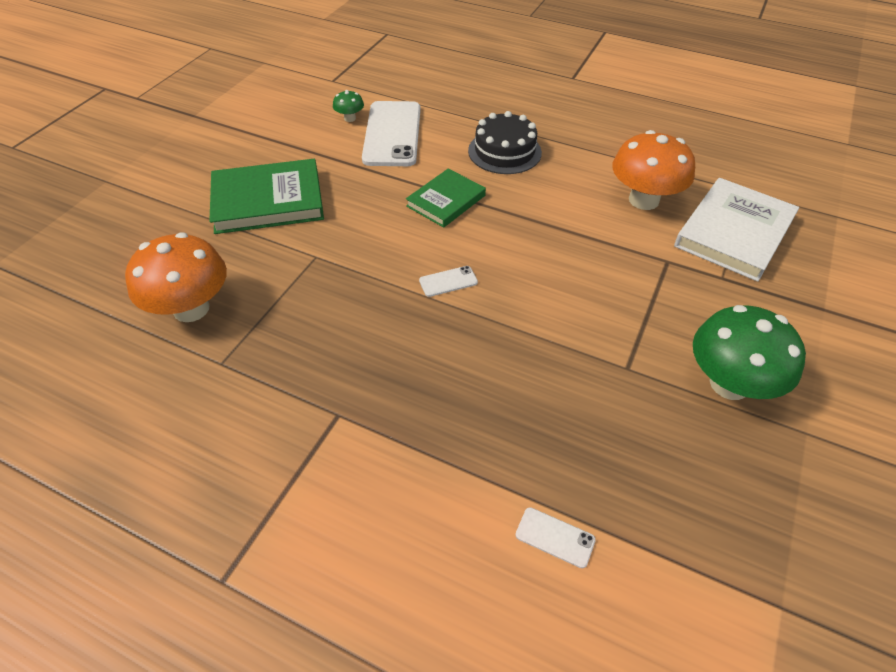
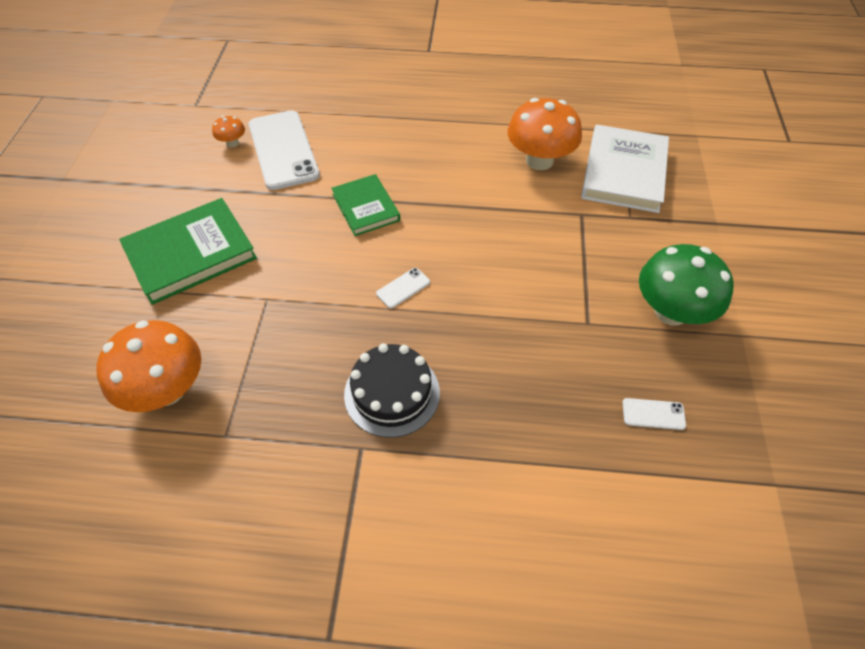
camera: 20 degrees left, 5 degrees up
(350, 118) = (232, 143): green mushroom -> orange mushroom
(446, 201) = (366, 207): green book -> green book turned 45 degrees counterclockwise
(504, 151) = (398, 143): black cake -> black cake (392, 393)
(555, 537) = (590, 492): white phone -> white phone (653, 414)

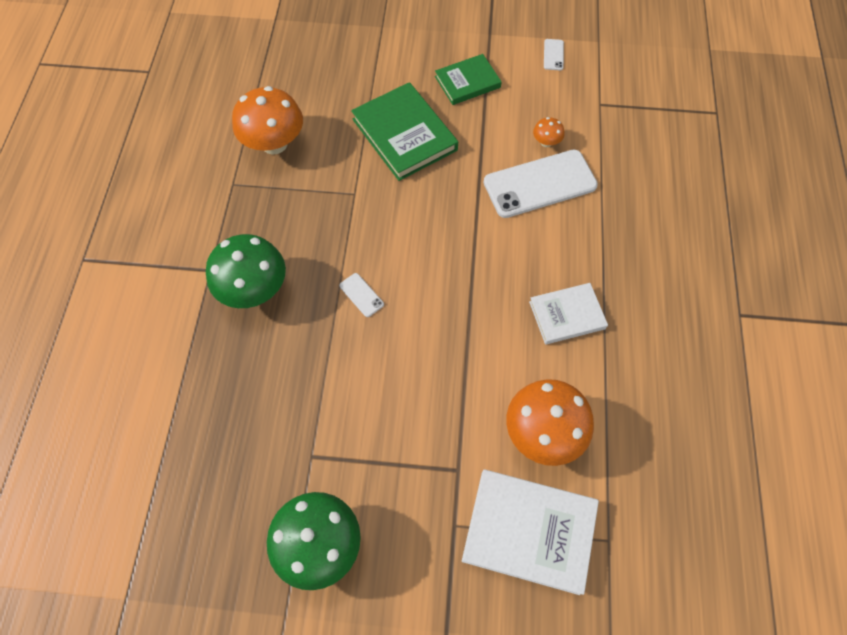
camera: 90 degrees right, 10 degrees up
(366, 207) = (462, 260): green book -> green book (467, 82)
(392, 393) = (254, 289): black cake -> green mushroom
(428, 140) = (567, 315): none -> white book
(653, 414) = (208, 501): white phone -> white phone (553, 55)

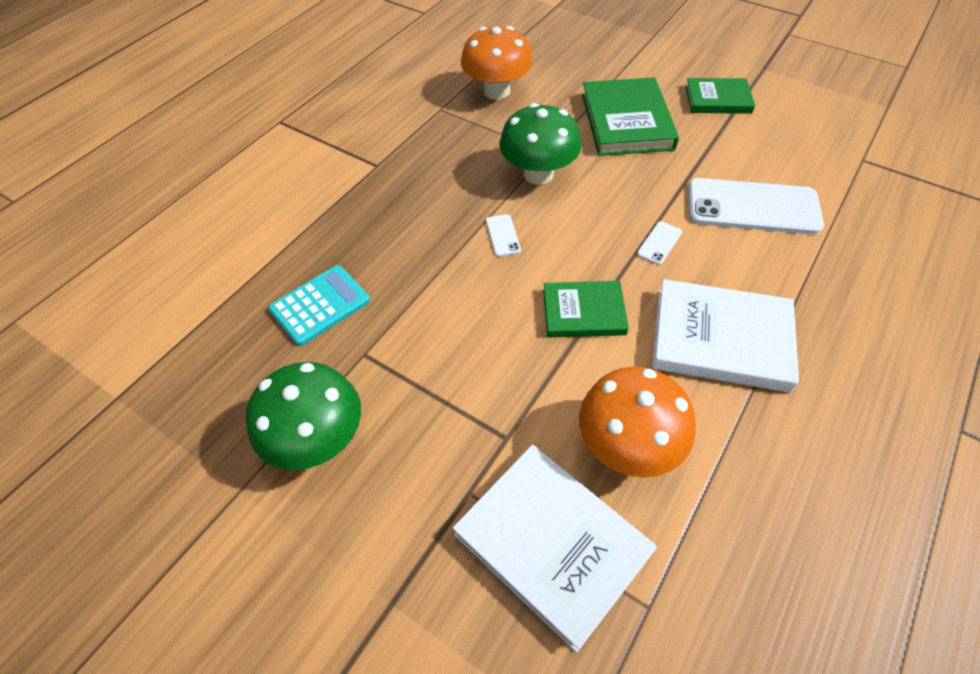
camera: 30 degrees right, 10 degrees down
(247, 431) = (320, 305): none -> turquoise calculator
(254, 289) = (405, 194): green mushroom -> green mushroom (538, 174)
(460, 338) = (583, 312): none -> green book
(546, 142) = (780, 173): orange mushroom -> none
(553, 55) = (827, 103): white phone -> white phone (659, 243)
(567, 315) = (721, 339): white book -> white book, size x1.61

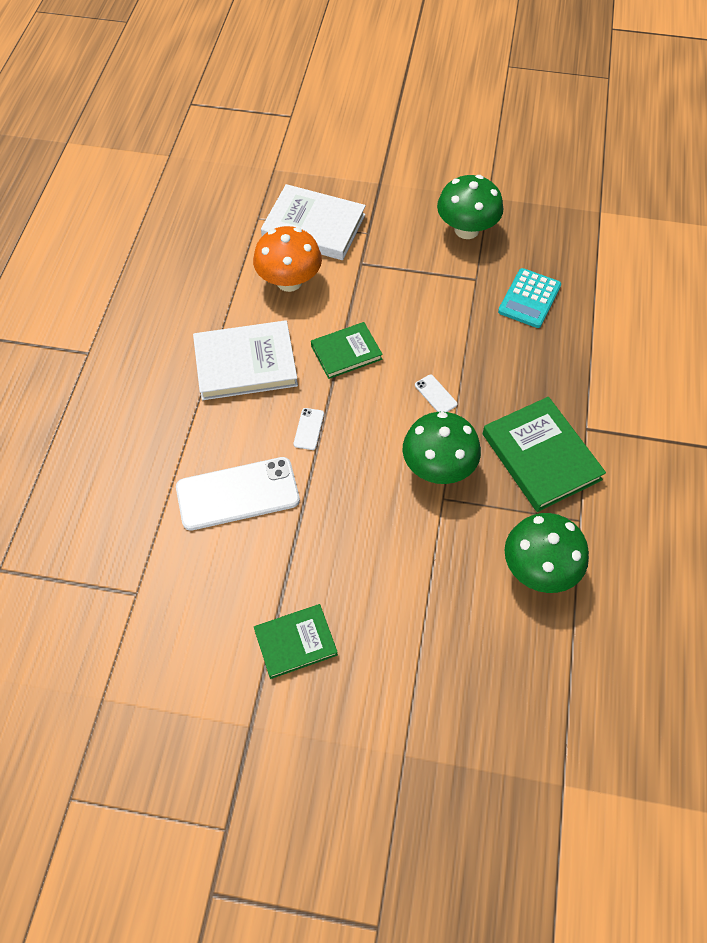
camera: 155 degrees right, 5 degrees up
(497, 91) = (539, 569): orange mushroom -> green mushroom
(626, 121) = (383, 569): green book -> green book (541, 456)

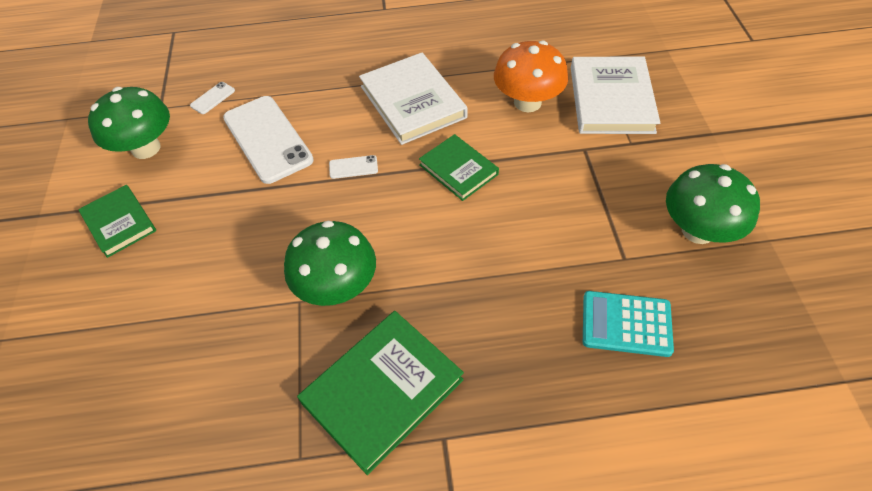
camera: 75 degrees right, 5 degrees down
(435, 395) = (434, 260): white phone -> white phone (212, 98)
(539, 569) = (223, 423): green mushroom -> green mushroom (146, 148)

